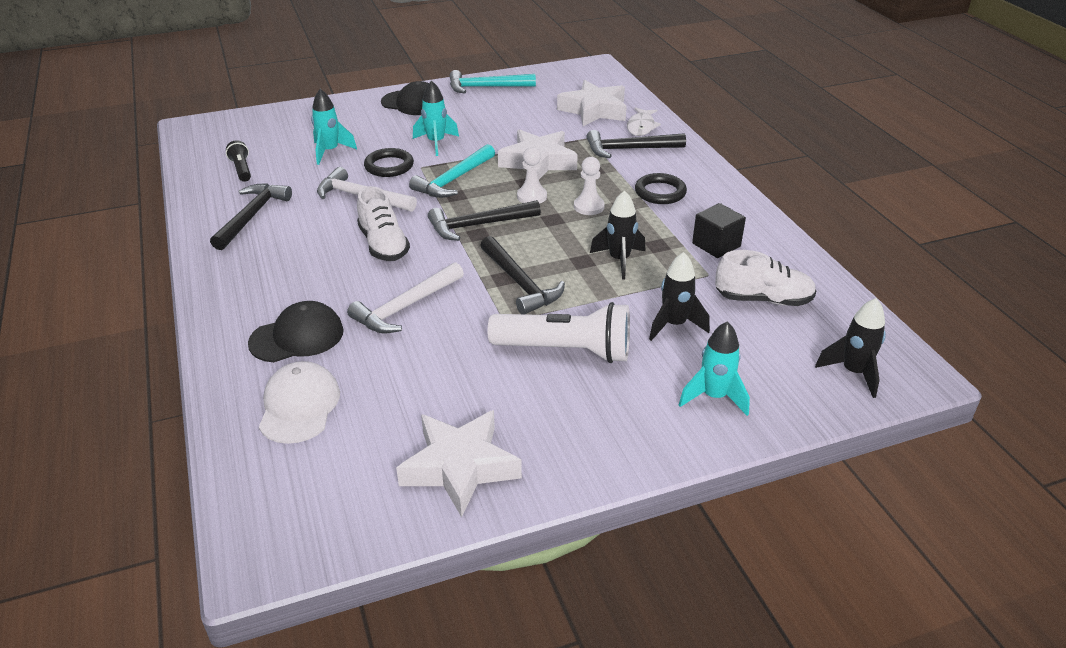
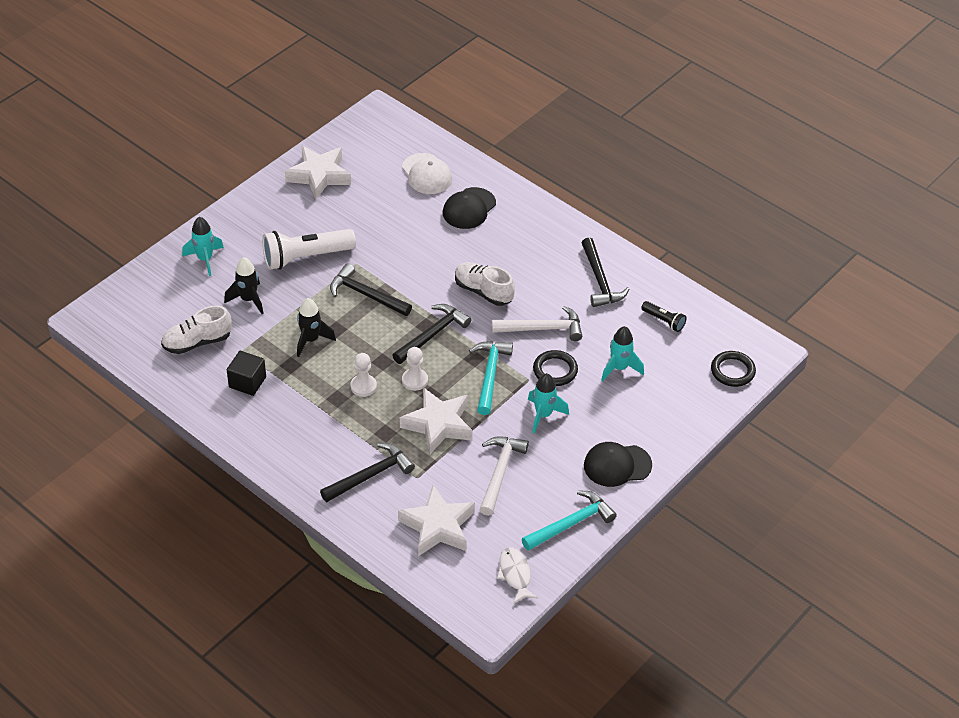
camera: 150 degrees right, 10 degrees up
(405, 307) = (424, 250): white hammer -> white hammer (500, 472)
(641, 127) = (377, 516): white fish -> white fish (515, 574)
(660, 192) = (315, 426): black ring -> black ring (732, 371)
(853, 372) = (126, 305): black rocket -> none

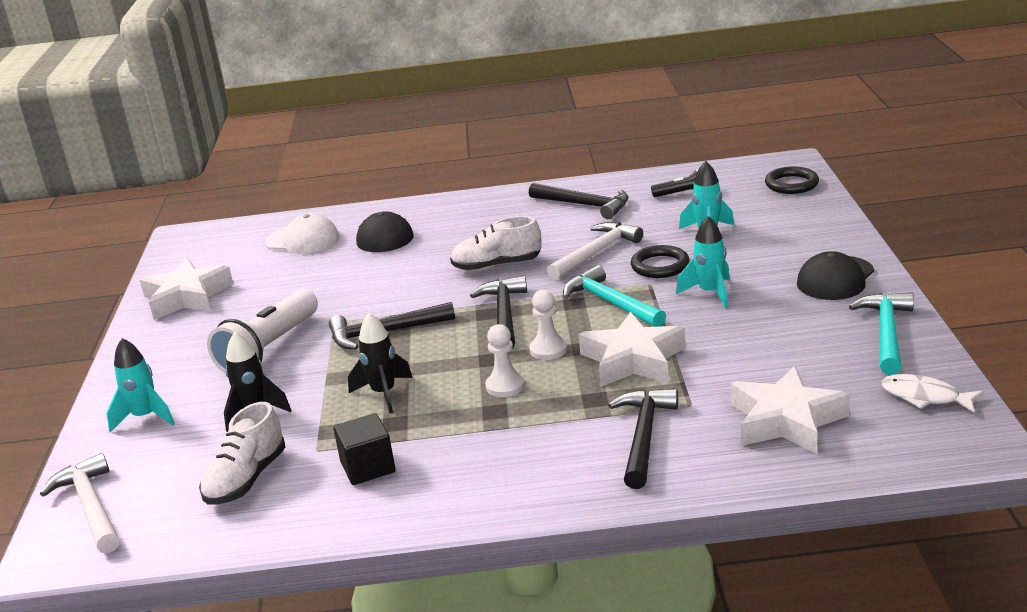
camera: 40 degrees left, 20 degrees down
(500, 472) = (756, 348): white hammer -> white hammer (91, 506)

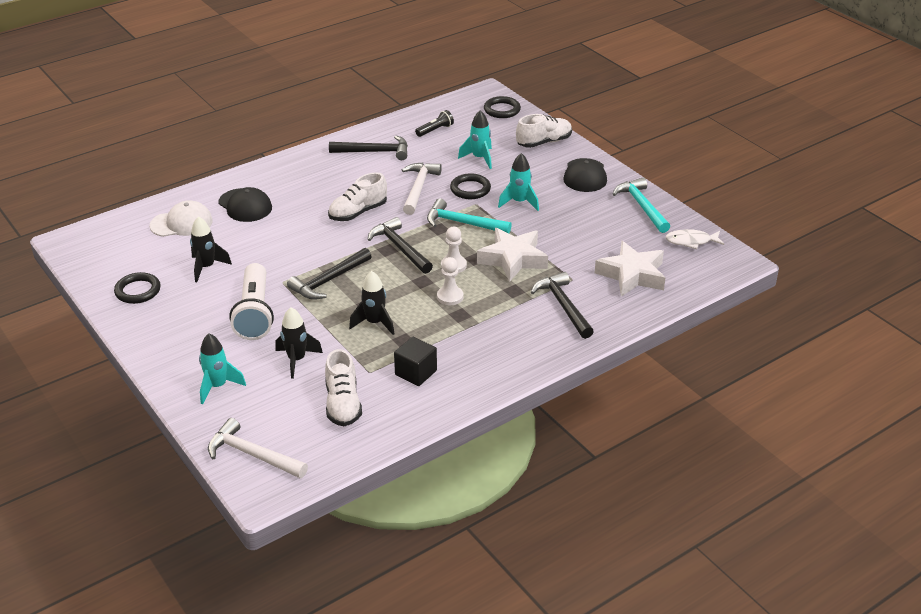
camera: 35 degrees left, 10 degrees up
(187, 297) = (138, 291): white star -> black ring
(276, 289) = (207, 267): none -> black rocket
(814, 229) = (544, 142): none -> white shoe

